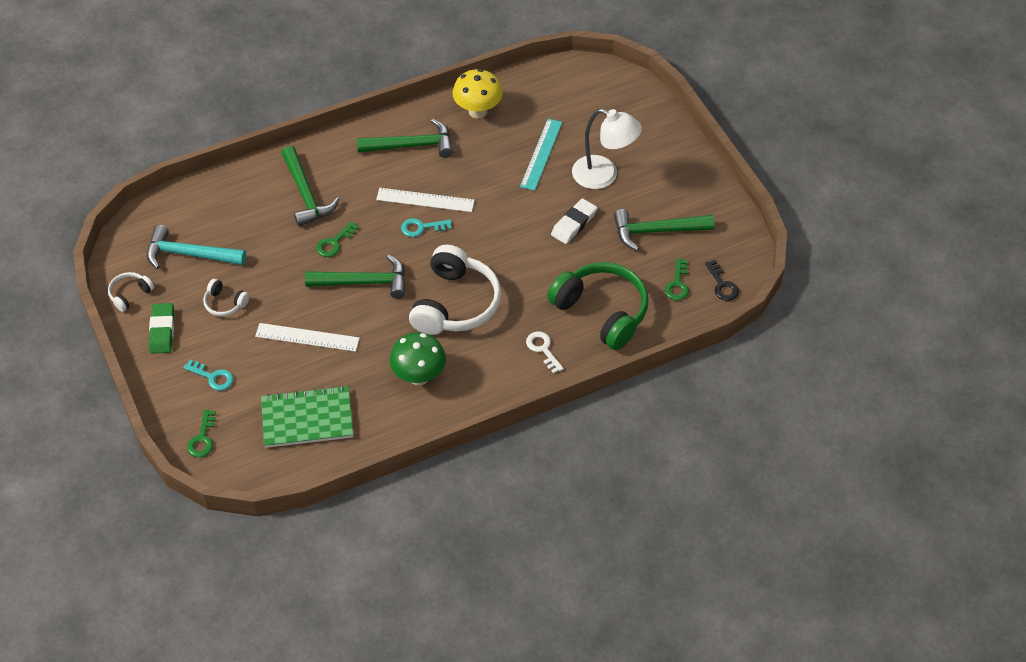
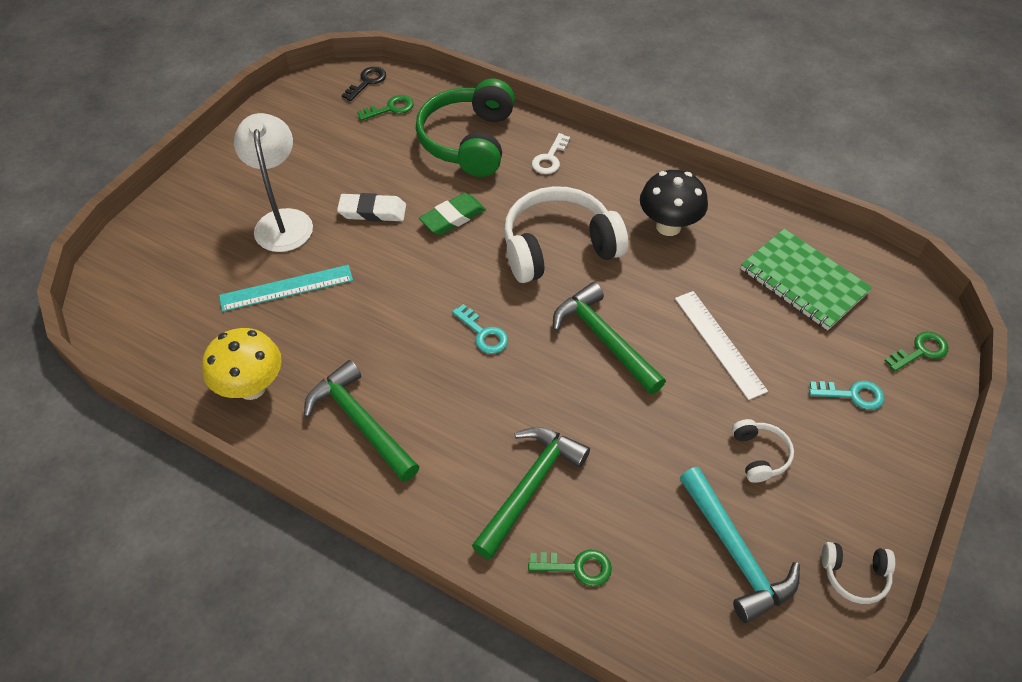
camera: 125 degrees left, 0 degrees up
(162, 331) = (858, 493): green eraser -> green eraser (453, 217)
(213, 377) = (852, 395): turquoise key -> turquoise key turned 105 degrees clockwise
(334, 243) = (577, 403): green key -> green key (577, 567)
(419, 376) = (668, 226): green mushroom -> black mushroom
(425, 200) = (439, 355): white ruler -> none
(656, 231) = (334, 149): green hammer -> none

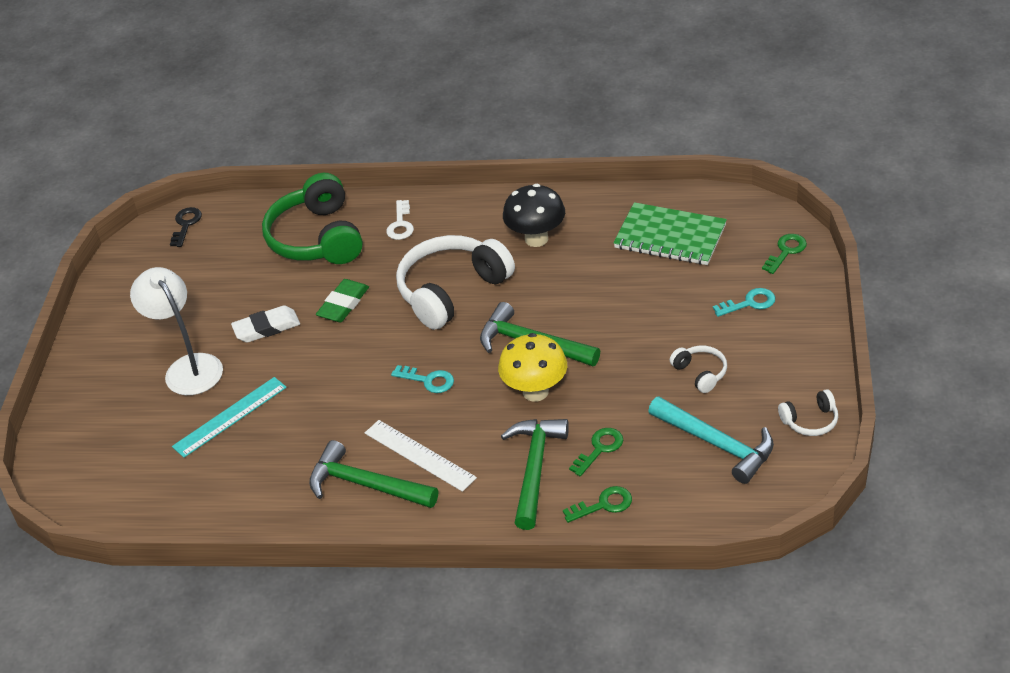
camera: 20 degrees left, 10 degrees down
(252, 387) = (253, 500): yellow mushroom -> yellow mushroom (535, 392)
(390, 108) = (225, 238): green key -> green key (599, 449)
(719, 343) = (627, 309): white ruler -> white ruler (419, 455)

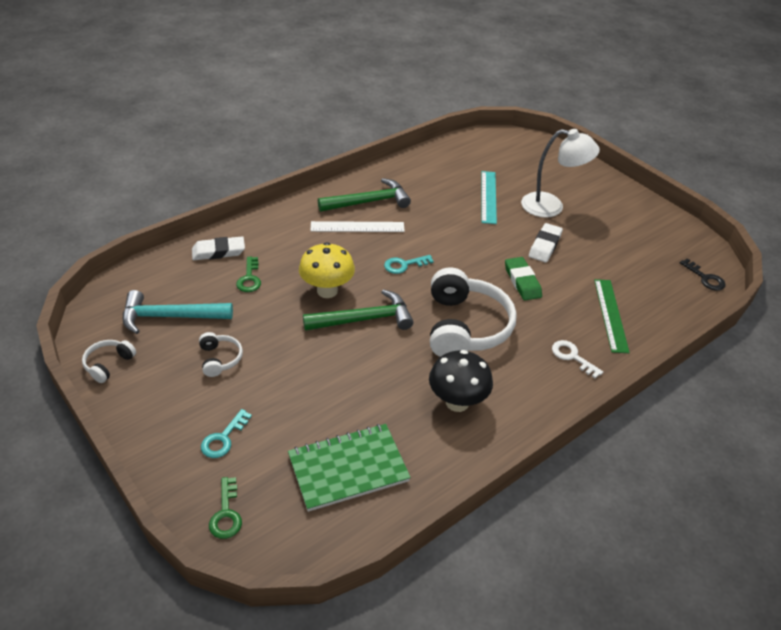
camera: 130 degrees right, 0 degrees up
(317, 238) = (610, 315): green headphones -> green ruler
(534, 469) = (280, 250): green hammer -> none
(603, 505) = (218, 252): green key -> white eraser
(700, 373) = (220, 359): white headphones -> white headphones turned 120 degrees counterclockwise

